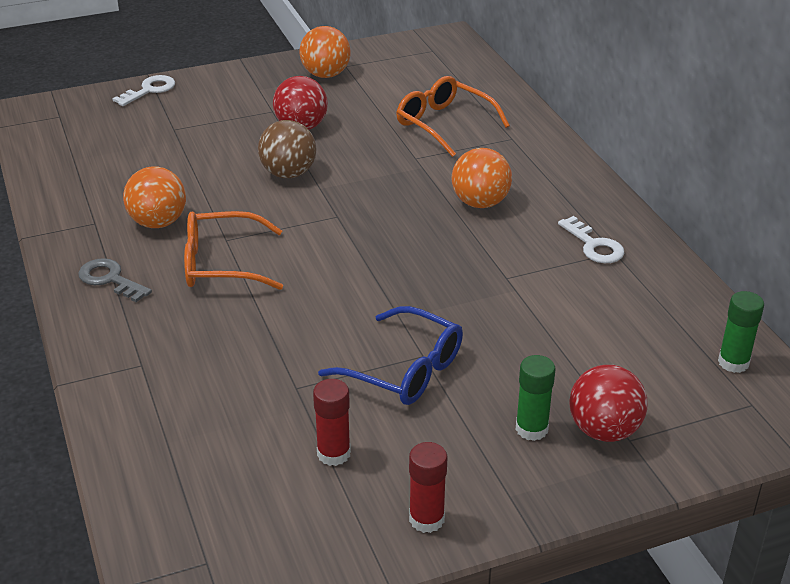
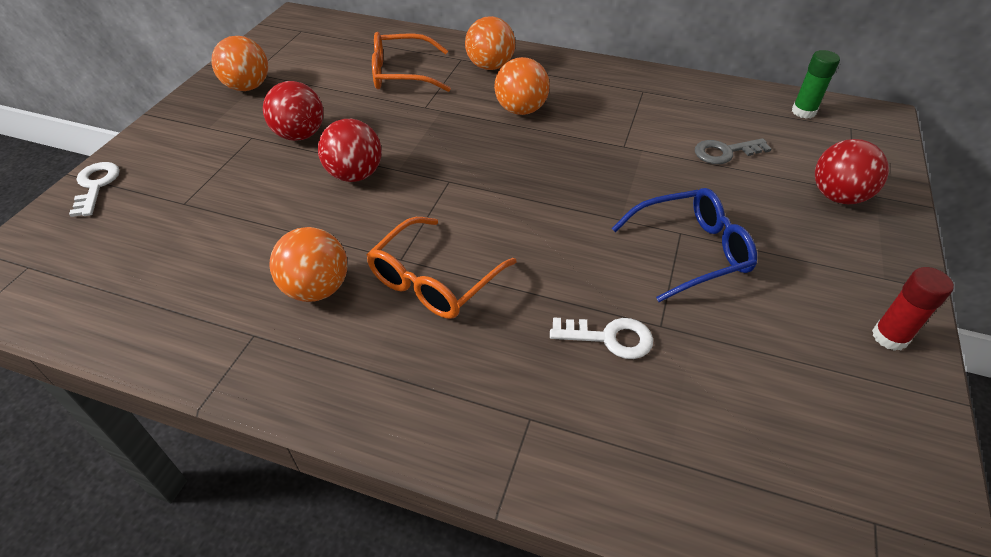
camera: 50 degrees left, 10 degrees up
(110, 279) = (365, 371): grey key -> grey key (725, 152)
(288, 174) = (355, 175): brown ball -> red ball
(333, 453) = (770, 348): red glue stick -> none
(523, 157) = (490, 66): none -> orange ball
(531, 429) = (813, 227): green glue stick -> none
(594, 245) = (627, 94): white key -> white key (609, 338)

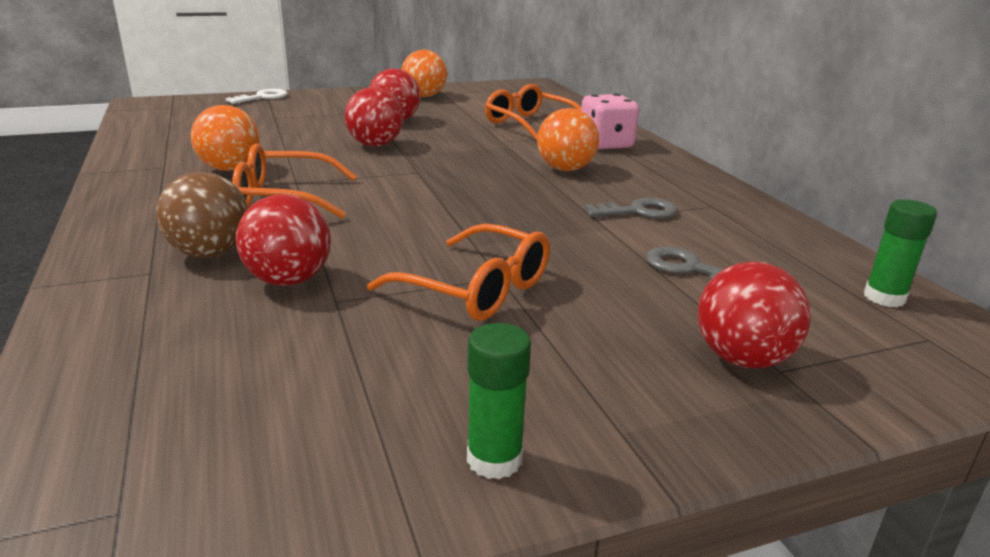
camera: 50 degrees right, 20 degrees down
(490, 66) = (606, 144): orange ball -> pink dice
(520, 367) = (210, 253): none -> brown ball
(609, 338) = (288, 280): white key -> red ball
(627, 123) = (638, 211): none -> grey key
(691, 251) = (476, 289): blue glasses -> orange glasses
(889, 337) = (494, 459): red glue stick -> green glue stick

